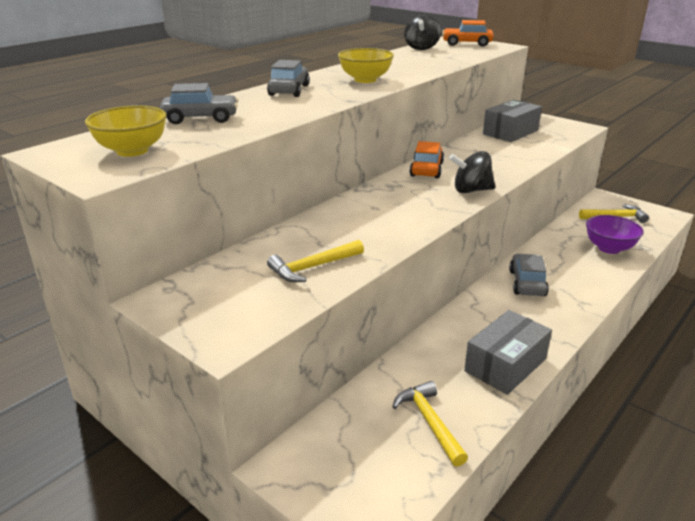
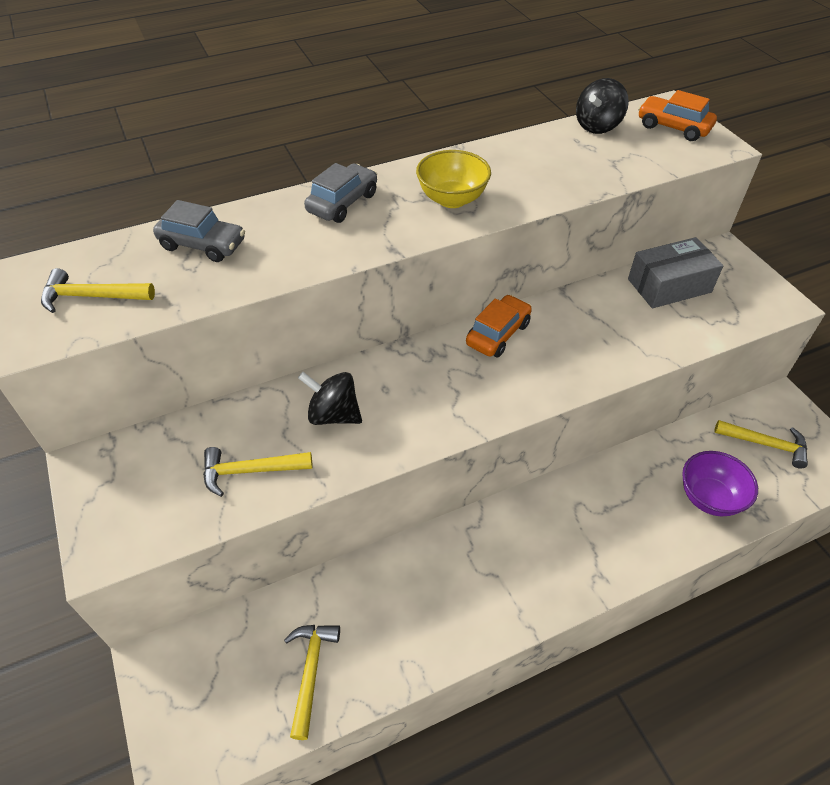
camera: 25 degrees right, 20 degrees up
(132, 151) = (92, 296): yellow bowl -> yellow hammer
(471, 190) = (519, 395): black spinning top -> black spinning top (333, 414)
(505, 365) = (439, 631): grey box -> none
(527, 283) = (557, 518): grey car -> none

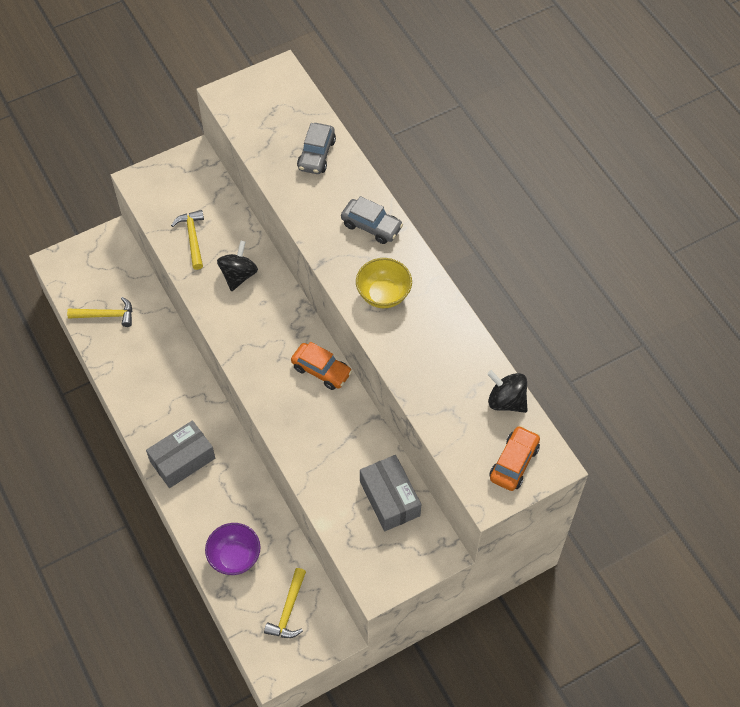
camera: 85 degrees right, 10 degrees up
(92, 296) = (262, 111): yellow hammer -> none
(574, 557) = (182, 460): none -> grey box

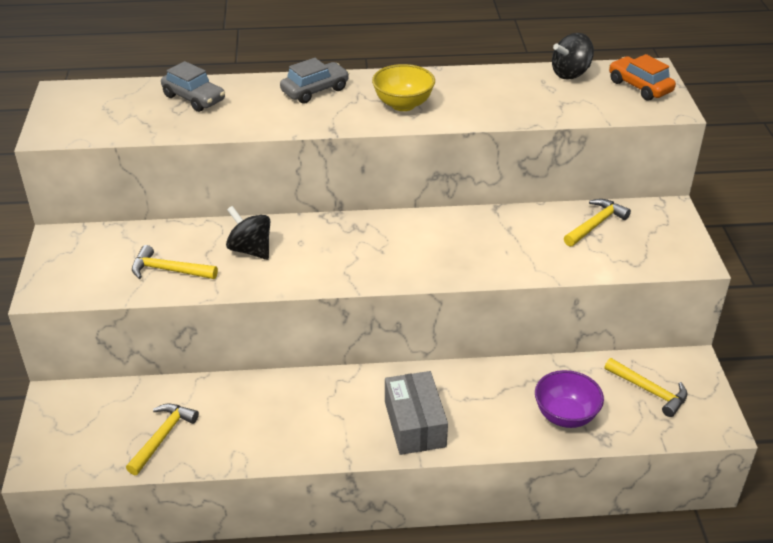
camera: 65 degrees left, 20 degrees down
(321, 370) = (417, 226): orange car -> none
(389, 498) = (595, 224): grey box -> yellow hammer

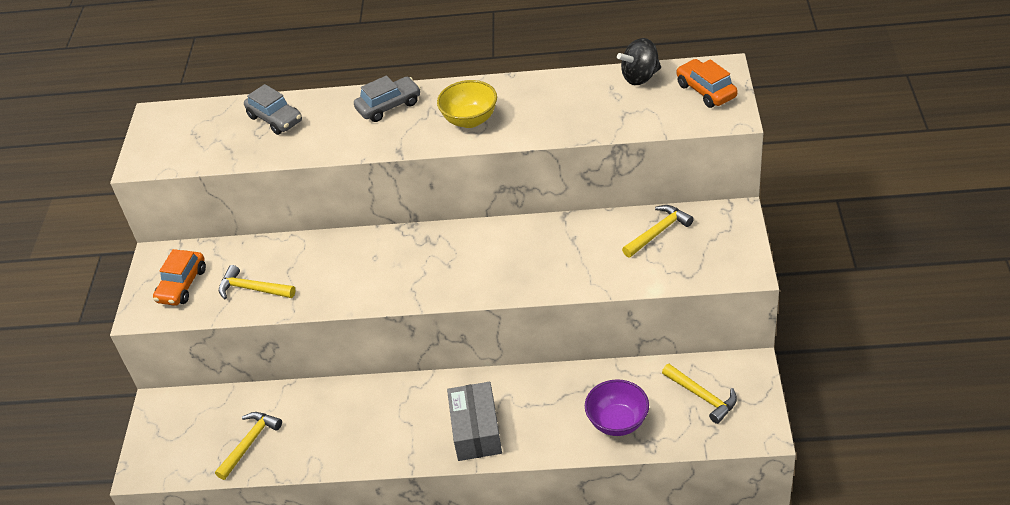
camera: 10 degrees right, 5 degrees up
(89, 266) = (182, 285): none -> orange car
(250, 250) = (328, 266): black spinning top -> none

